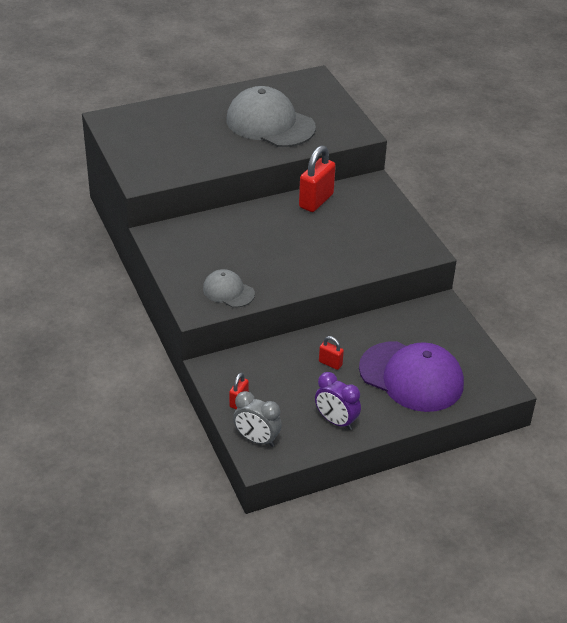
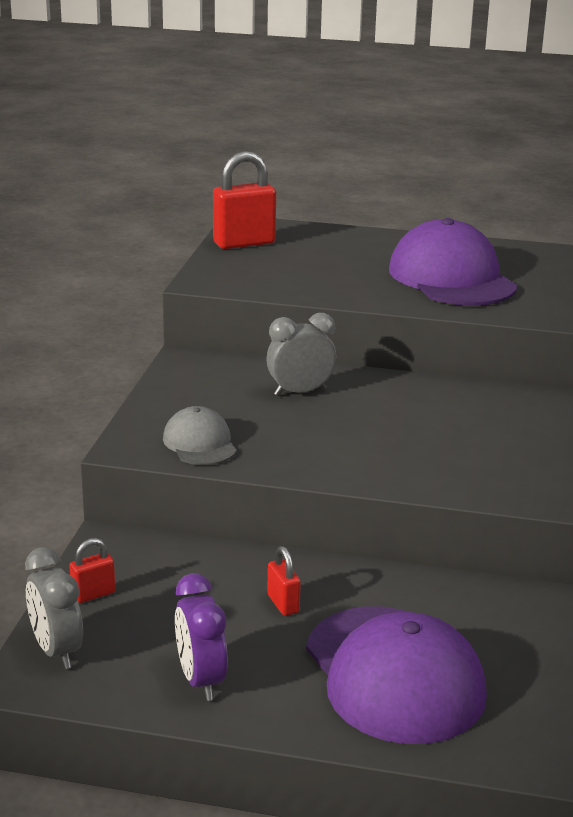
camera: 35 degrees right, 15 degrees down
(241, 233) = (300, 392): none -> grey clock
(270, 123) = (451, 278): grey cap -> purple cap
(316, 201) = (453, 392): red padlock -> red padlock (244, 243)

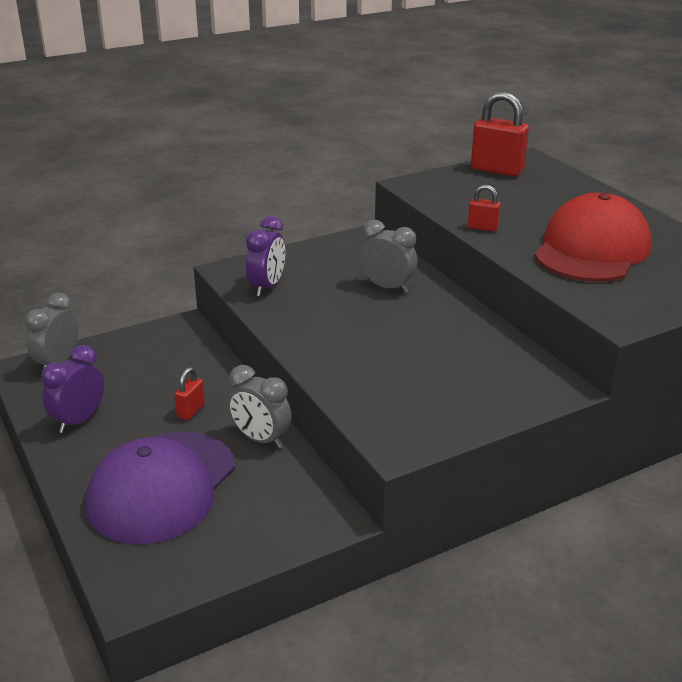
camera: 50 degrees right, 5 degrees up
(93, 594) = (124, 347): red padlock -> red padlock (482, 228)
(200, 443) = (267, 287): grey cap -> purple clock
(387, 586) = (260, 439): none -> grey clock
(451, 278) = (592, 249): purple cap -> red cap

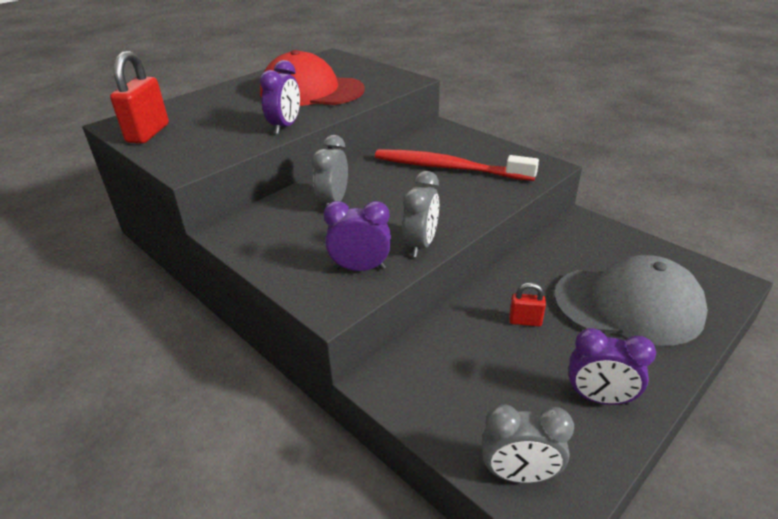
camera: 105 degrees left, 5 degrees up
(162, 487) = (628, 305): purple cap -> grey cap
(260, 439) = (531, 270): grey clock -> grey clock (421, 245)
(430, 367) = (448, 168): none -> red toothbrush
(482, 228) = (285, 127): red padlock -> purple clock

